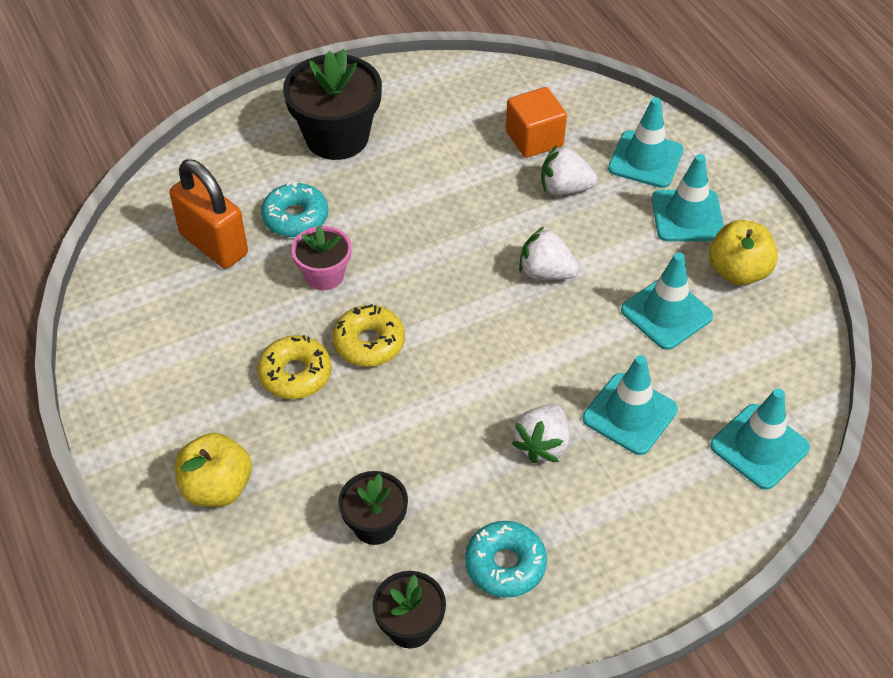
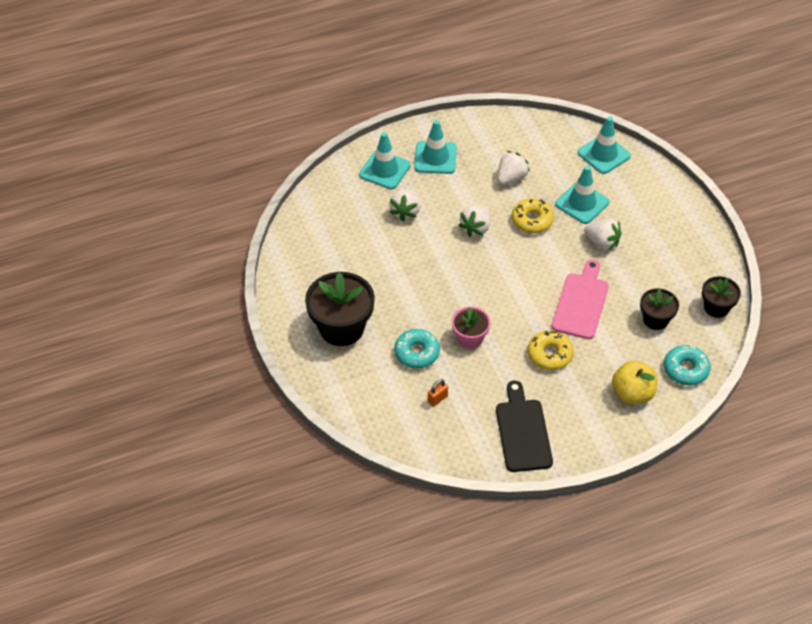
camera: 85 degrees left, 0 degrees up
(151, 344) = (523, 432): none -> black cutting board
(214, 244) = (437, 399): orange padlock -> orange padlock, size x0.41
(369, 343) = (526, 317): yellow donut -> yellow donut (532, 220)
(404, 415) = (581, 303): none -> pink cutting board
(505, 564) = (678, 265): turquoise donut -> turquoise donut (685, 369)
(534, 139) = (358, 222): orange cube -> none
(666, 313) = (511, 178): turquoise traffic cone -> white strawberry
(738, 271) = (481, 143): yellow apple -> none

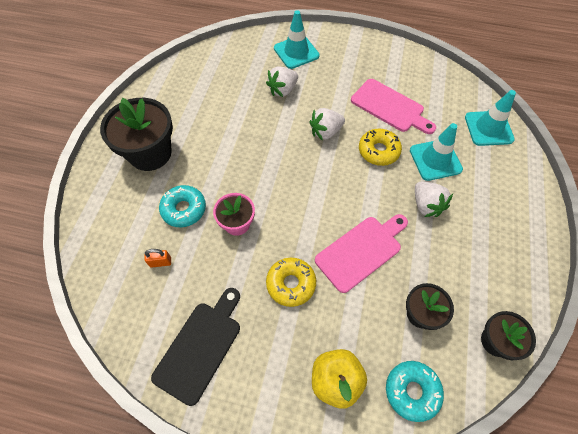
camera: 35 degrees right, 10 degrees up
(435, 158) = (342, 62): turquoise traffic cone -> none
(511, 178) = (390, 107): white strawberry -> pink cutting board

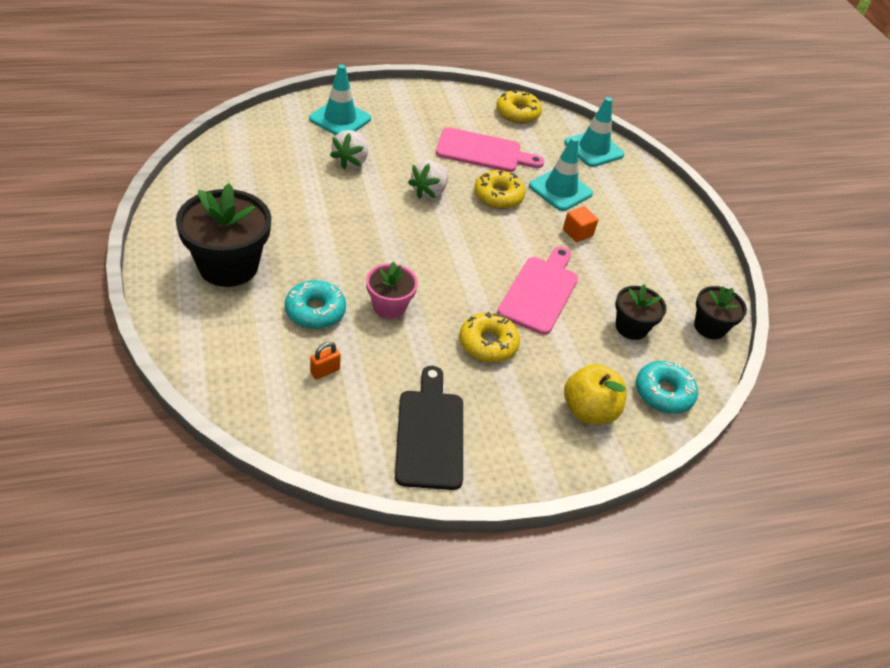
camera: 35 degrees left, 15 degrees down
(426, 205) = (577, 233): white strawberry -> orange cube
(440, 78) = (517, 113): none -> yellow donut

